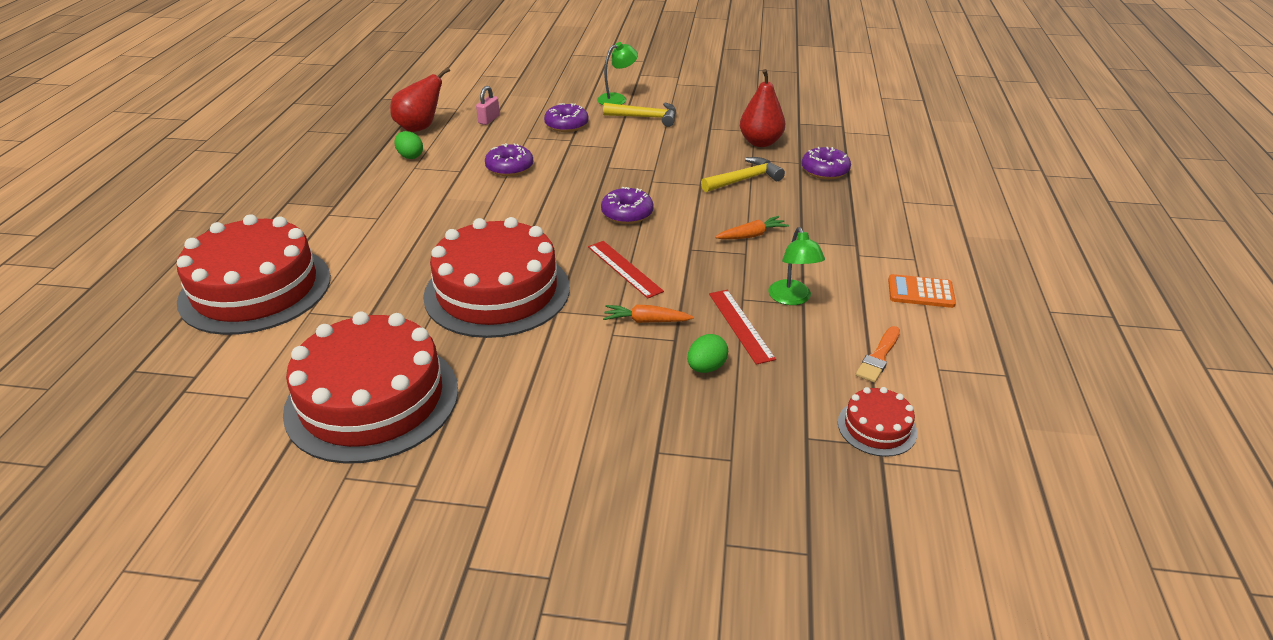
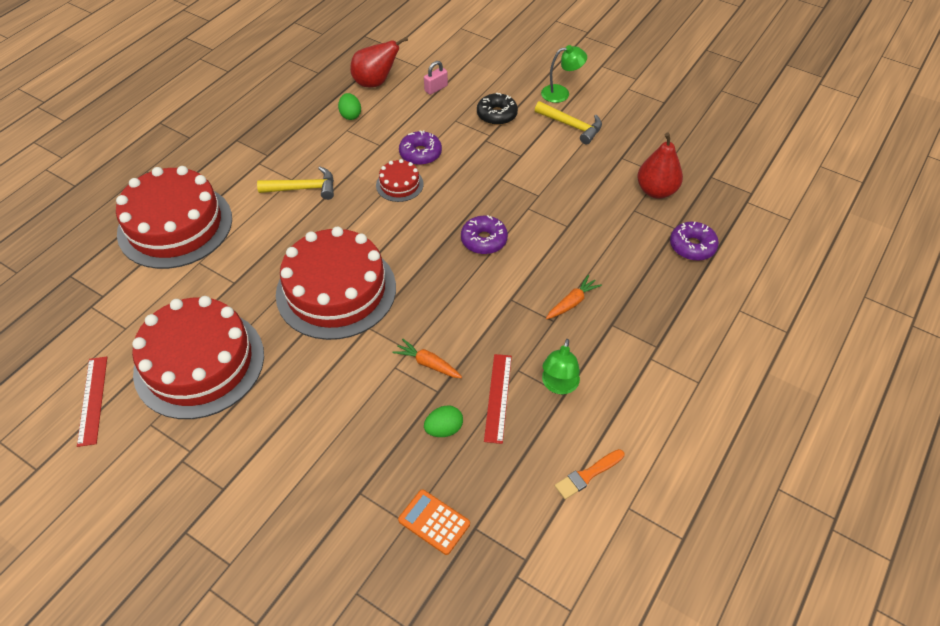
camera: 25 degrees right, 15 degrees up
(566, 125) = (497, 115): purple donut -> black donut
(624, 268) = (444, 302): red ruler -> red ruler (93, 400)
(745, 179) = (610, 233): yellow hammer -> yellow hammer (304, 188)
(752, 235) = (572, 302): orange carrot -> orange carrot turned 45 degrees counterclockwise
(877, 427) = (535, 542): red cake -> red cake (399, 184)
(920, 292) = (675, 421): orange calculator -> orange calculator (434, 522)

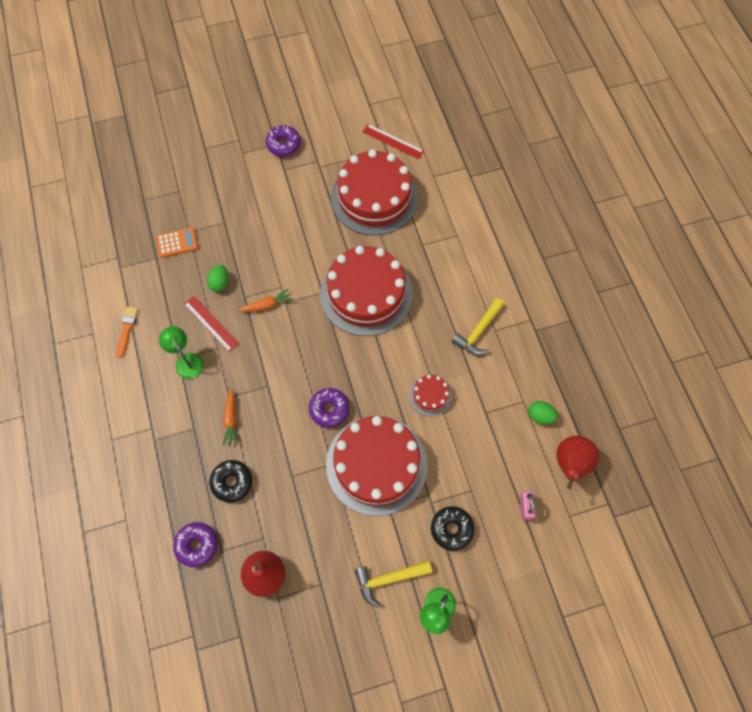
camera: 130 degrees right, 15 degrees up
(175, 225) = (504, 239): red cake -> red cake (376, 465)
(420, 154) = (452, 434): purple donut -> purple donut (283, 144)
(620, 261) = (232, 482): none -> black donut

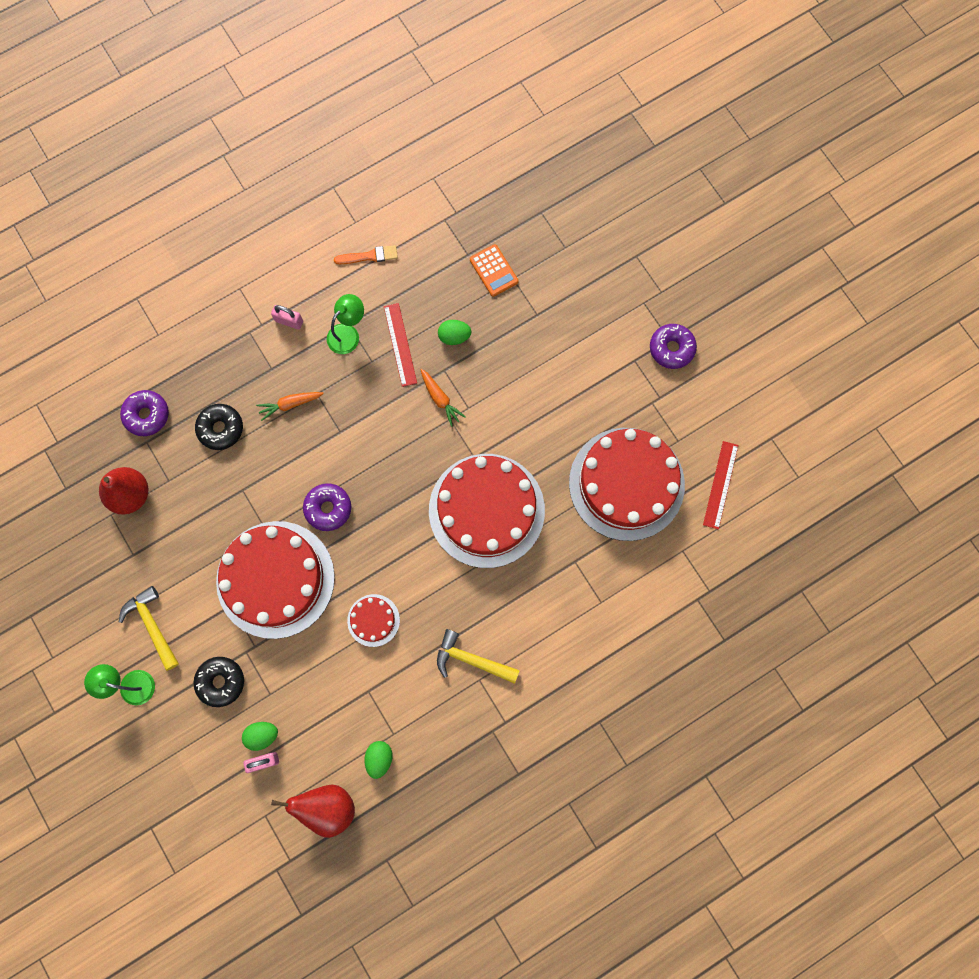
camera: 75 degrees right, 10 degrees up
(157, 404) = (289, 321): none -> pink padlock
(211, 323) = (400, 344): red ruler -> red ruler turned 45 degrees counterclockwise
(503, 504) = (262, 735): none -> green egg

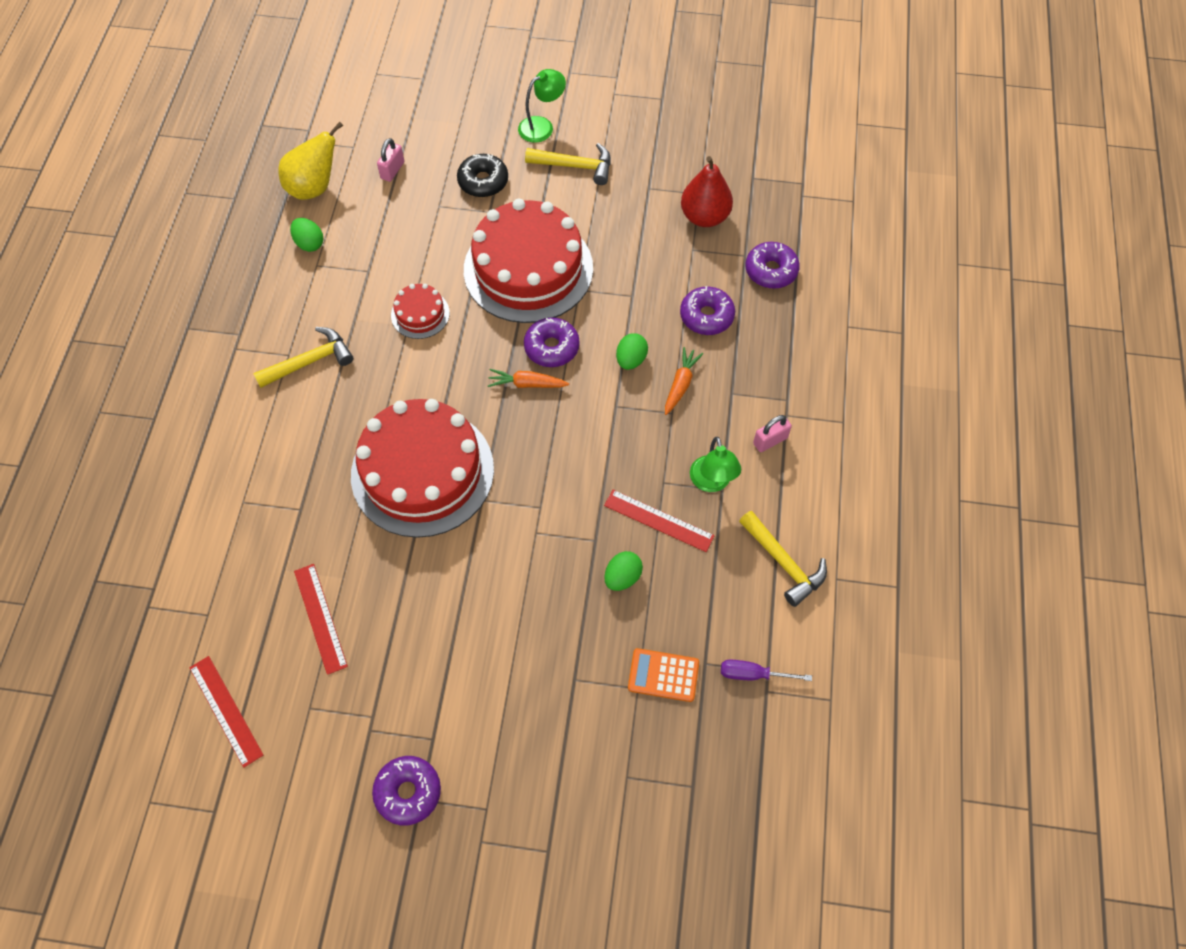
camera: 130 degrees right, 15 degrees down
(221, 428) = (706, 316): black donut -> purple donut
(262, 735) = (413, 182): green egg -> green egg (631, 360)
(327, 807) = (314, 187): red pear -> yellow pear
(369, 256) = (784, 563): orange brush -> yellow hammer
(440, 399) = (568, 514): orange carrot -> orange carrot (526, 384)
(452, 226) = (753, 674): none -> purple screwdriver
(626, 483) = (320, 618): red cake -> red ruler

